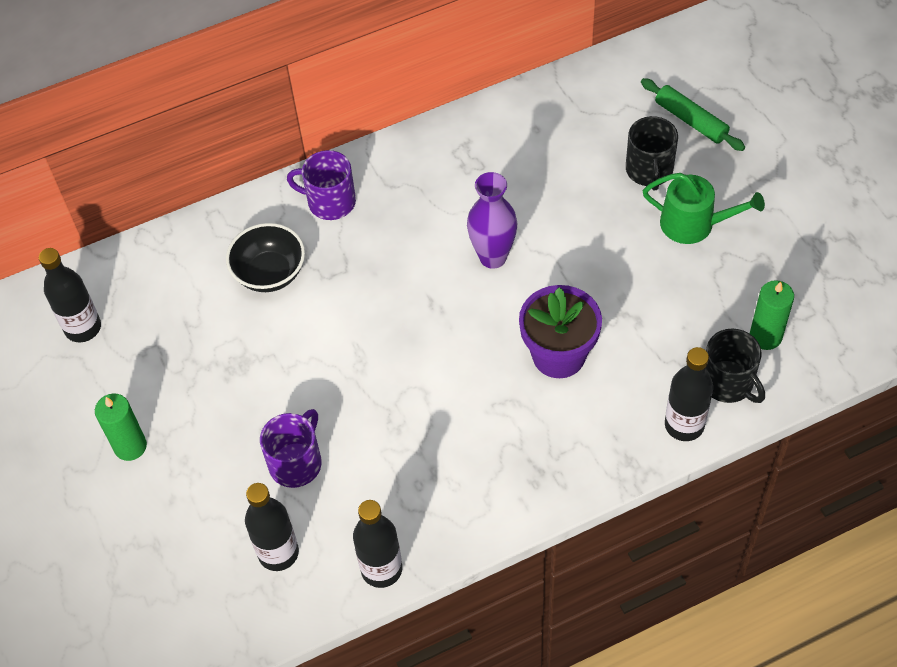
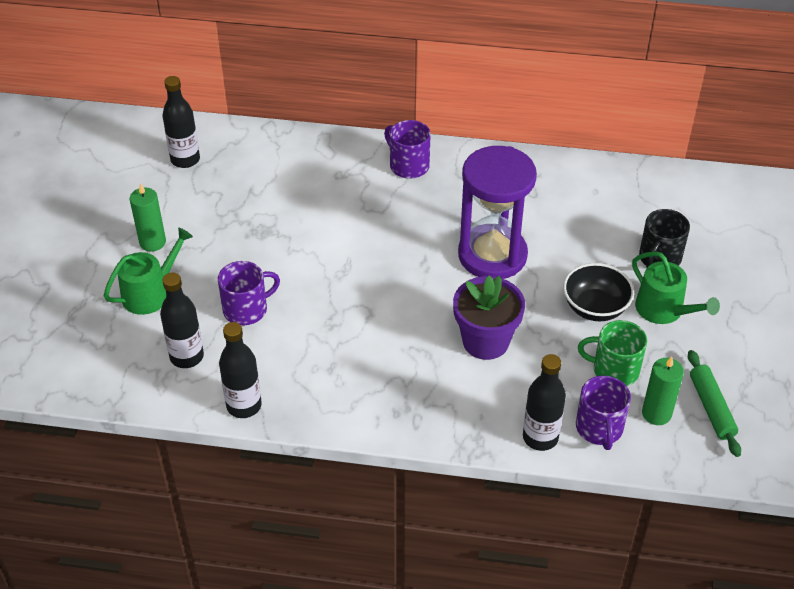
camera: 30 degrees right, 10 degrees down
(179, 505) = (151, 293): none -> green watering can
(270, 273) = (330, 188): black bowl -> black bowl (595, 308)
(493, 257) = (492, 255): purple vase -> purple hourglass
(690, 121) = (720, 242): green rolling pin -> green rolling pin (711, 408)
(696, 314) = (614, 370): none -> green mug
(728, 382) = (599, 428): black mug -> purple mug

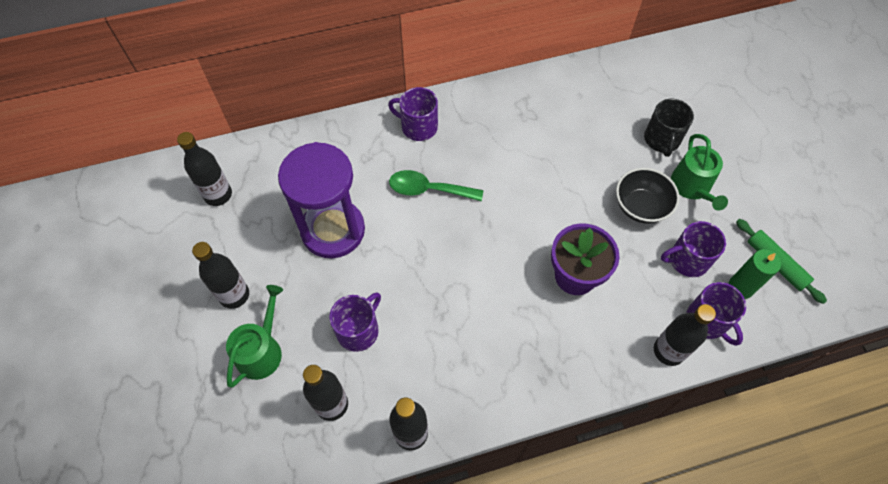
camera: 25 degrees left, 15 degrees up
(152, 242) = (234, 295): green candle -> black bottle
(384, 220) = (428, 189): none -> green spoon
(492, 255) = (534, 189): purple hourglass -> purple hourglass (333, 230)
(614, 370) = (687, 260): green mug -> purple mug
(664, 310) = (692, 187): green watering can -> green watering can turned 60 degrees clockwise

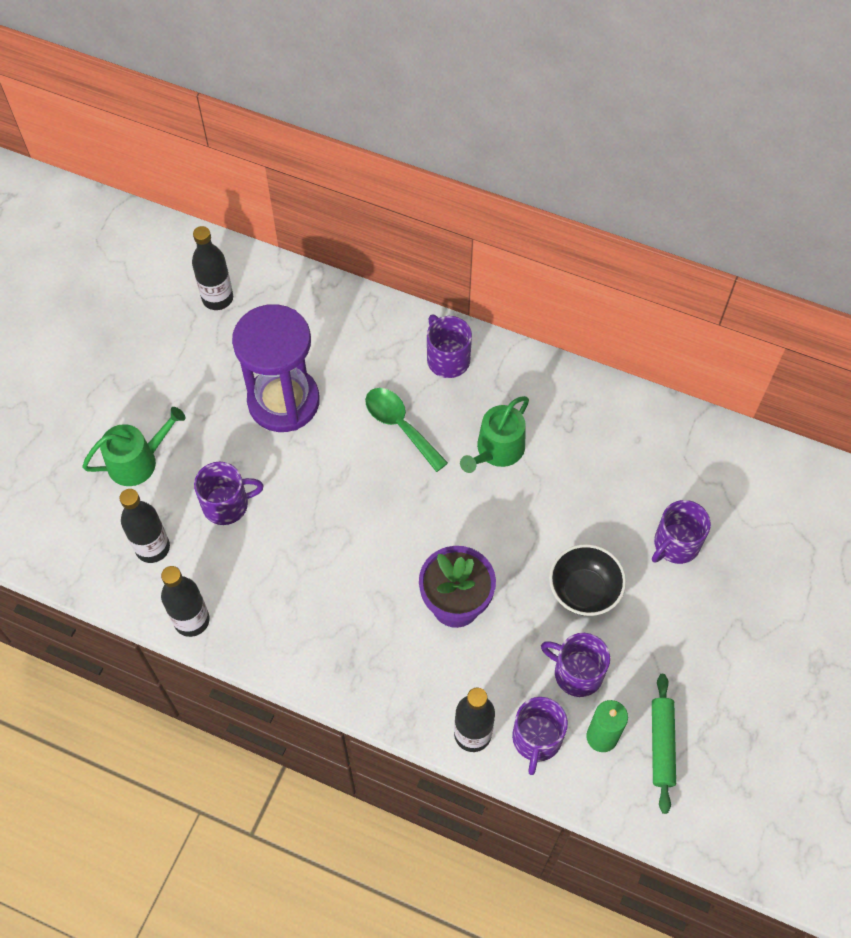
camera: 40 degrees right, 0 degrees up
(234, 295) = (156, 398): black bottle -> none
(662, 140) = (675, 544): black mug -> purple mug
(692, 187) = (656, 612): green watering can -> green watering can (496, 450)

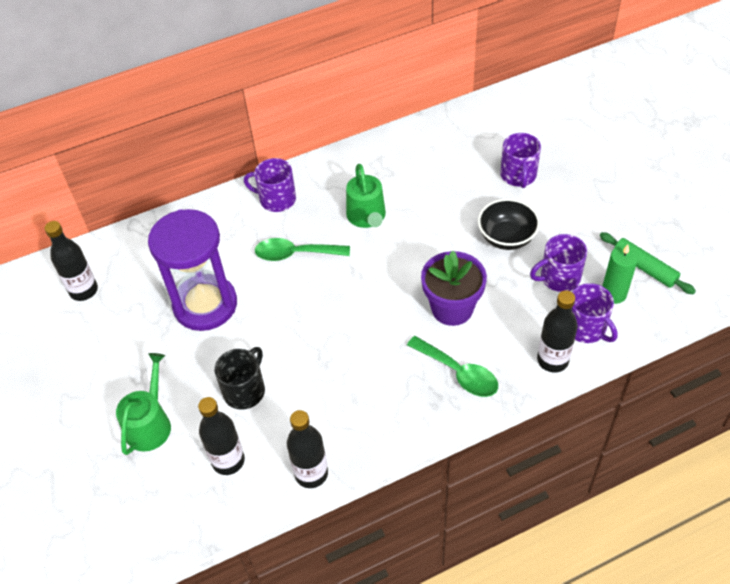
camera: 45 degrees left, 10 degrees down
(227, 504) = (245, 390): purple mug -> black mug
(389, 662) = (458, 373): none -> green spoon

